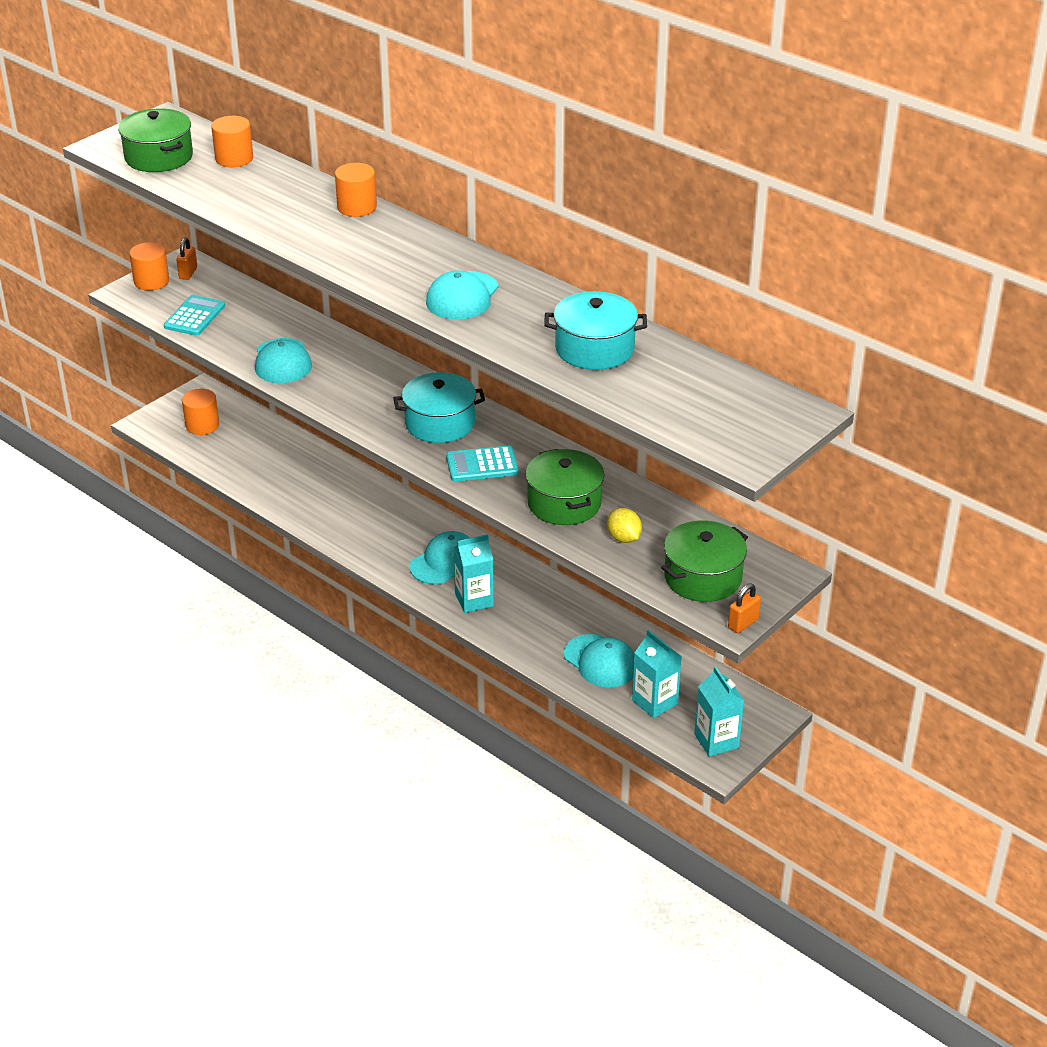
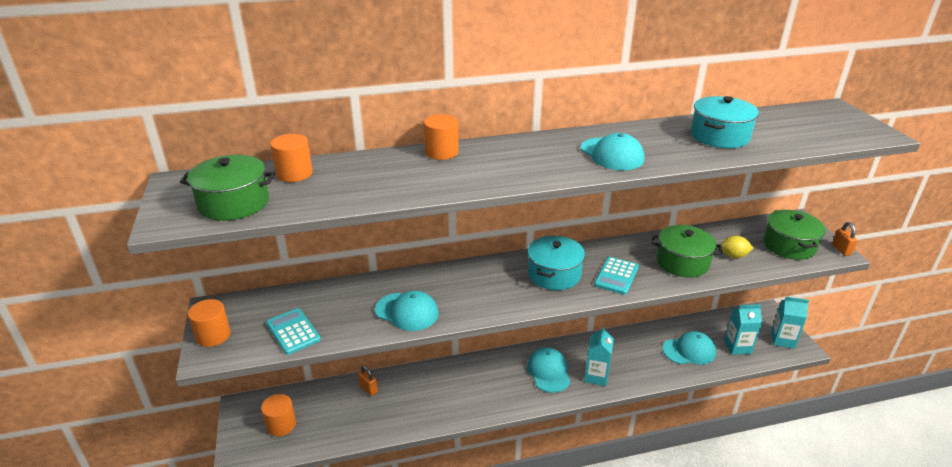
camera: 55 degrees left, 5 degrees down
(188, 273) = (230, 312): orange padlock -> orange padlock (368, 389)

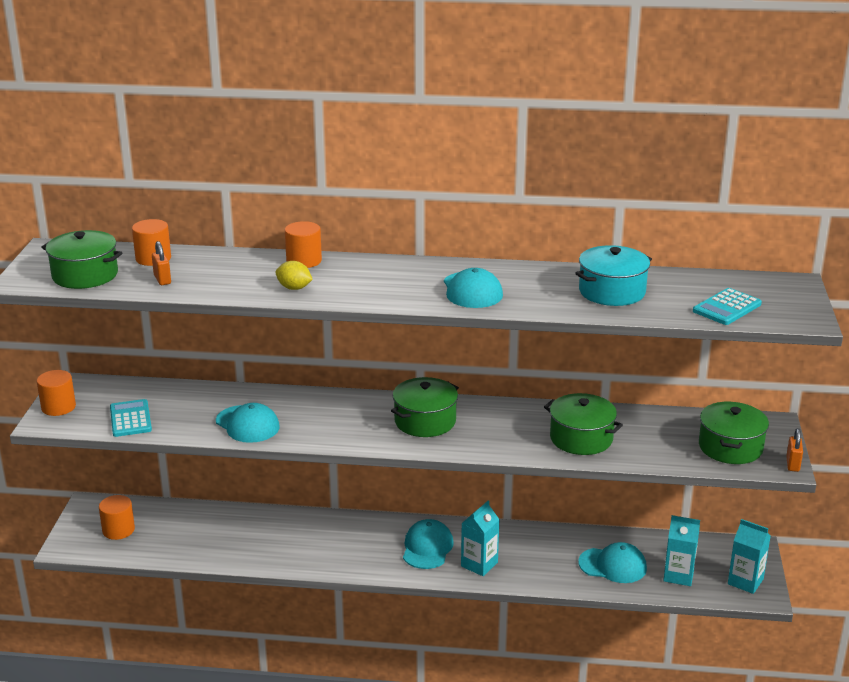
camera: 20 degrees right, 5 degrees down
(368, 389) = (222, 519): orange padlock -> orange padlock (162, 279)
(554, 274) = (425, 421): turquoise pot -> green pot
(616, 276) = (492, 436): turquoise calculator -> turquoise calculator (727, 308)
(733, 256) = (649, 444): yellow lemon -> yellow lemon (294, 288)

